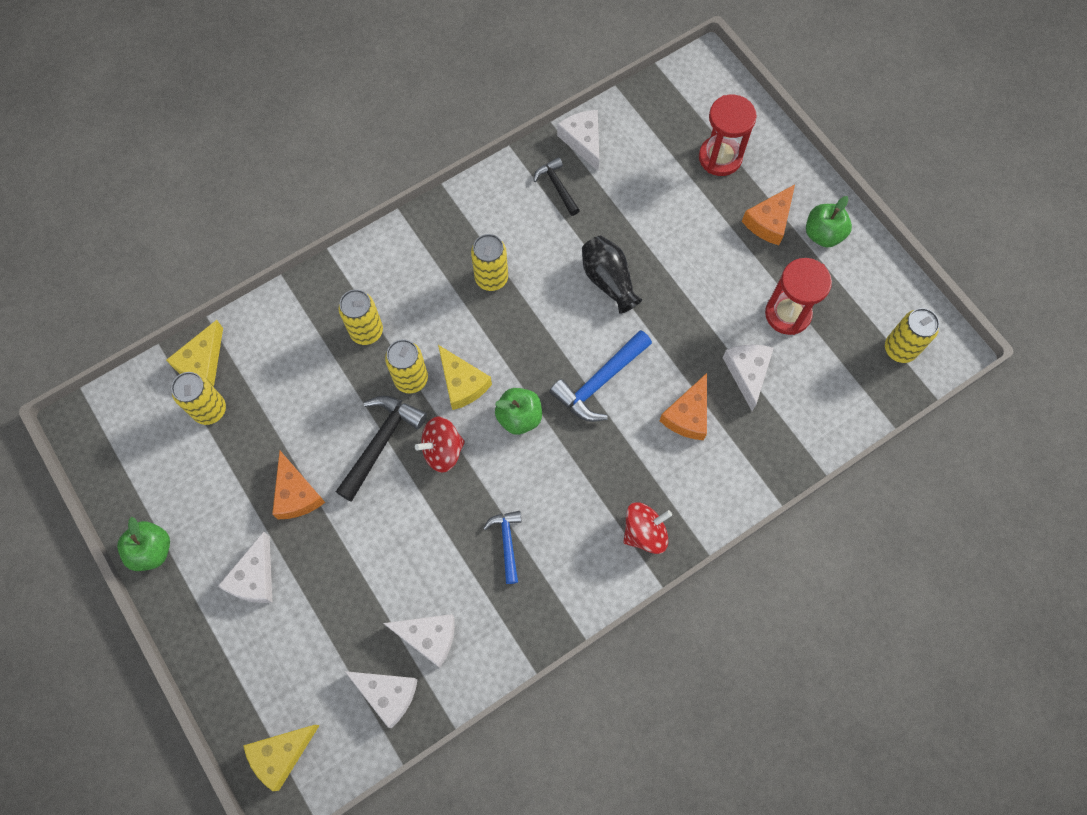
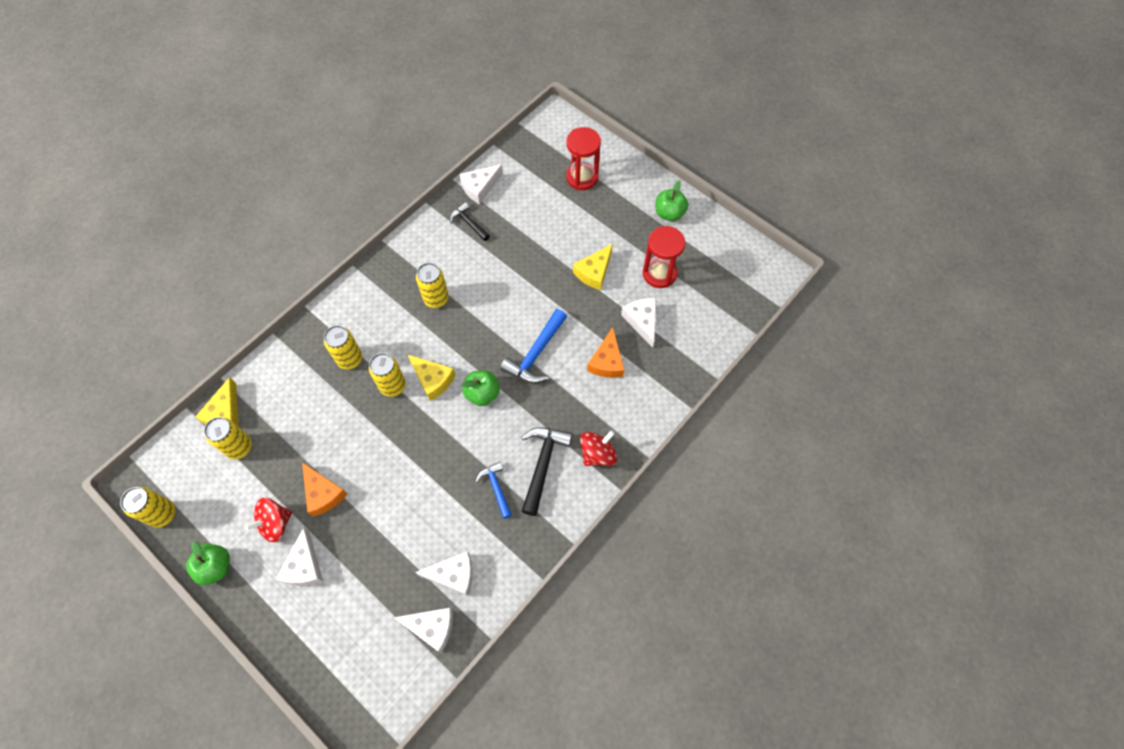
camera: 15 degrees left, 5 degrees down
(281, 754) = (357, 698): yellow cheese -> yellow cheese (594, 272)
(381, 442) = (381, 438): black hammer -> black hammer (543, 464)
(442, 450) = (430, 432): red spinning top -> red spinning top (275, 524)
(583, 141) = (480, 187): white cheese -> white cheese turned 90 degrees counterclockwise
(608, 280) = (523, 280): black vase -> none
(769, 221) = (629, 213): orange cheese -> none
(899, 349) = (745, 279): yellow can -> yellow can (163, 514)

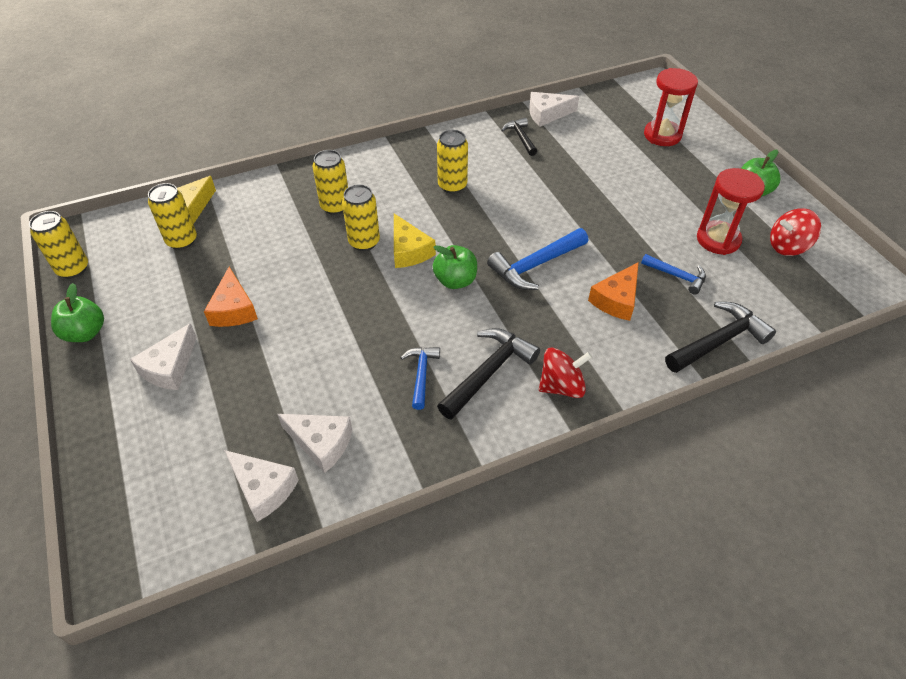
camera: 25 degrees right, 15 degrees down
(275, 524) = (169, 317): red spinning top -> red spinning top (787, 246)
(594, 272) = (639, 215): yellow cheese -> none
(642, 321) = (677, 276): white cheese -> blue hammer
(689, 368) = (719, 341): none -> black hammer

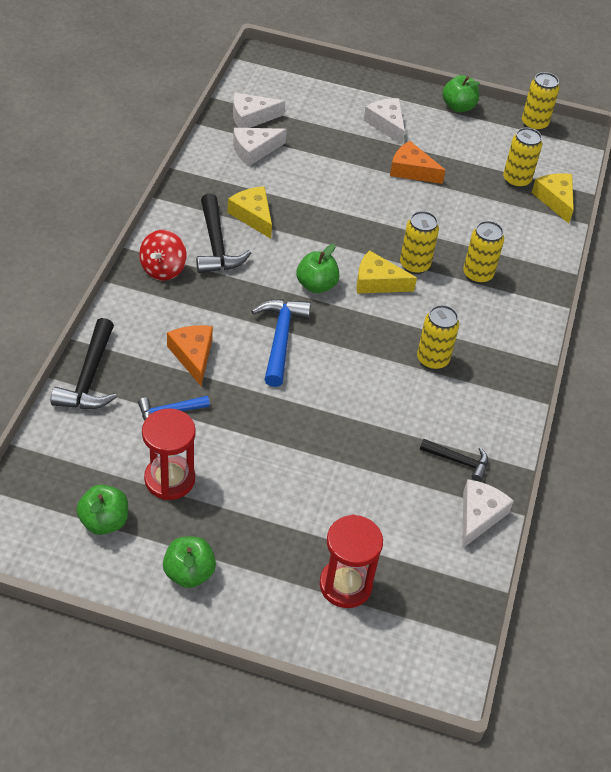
camera: 125 degrees right, 0 degrees up
(421, 374) = (253, 216): blue hammer -> yellow cheese
(787, 246) = (104, 521): red spinning top -> green apple

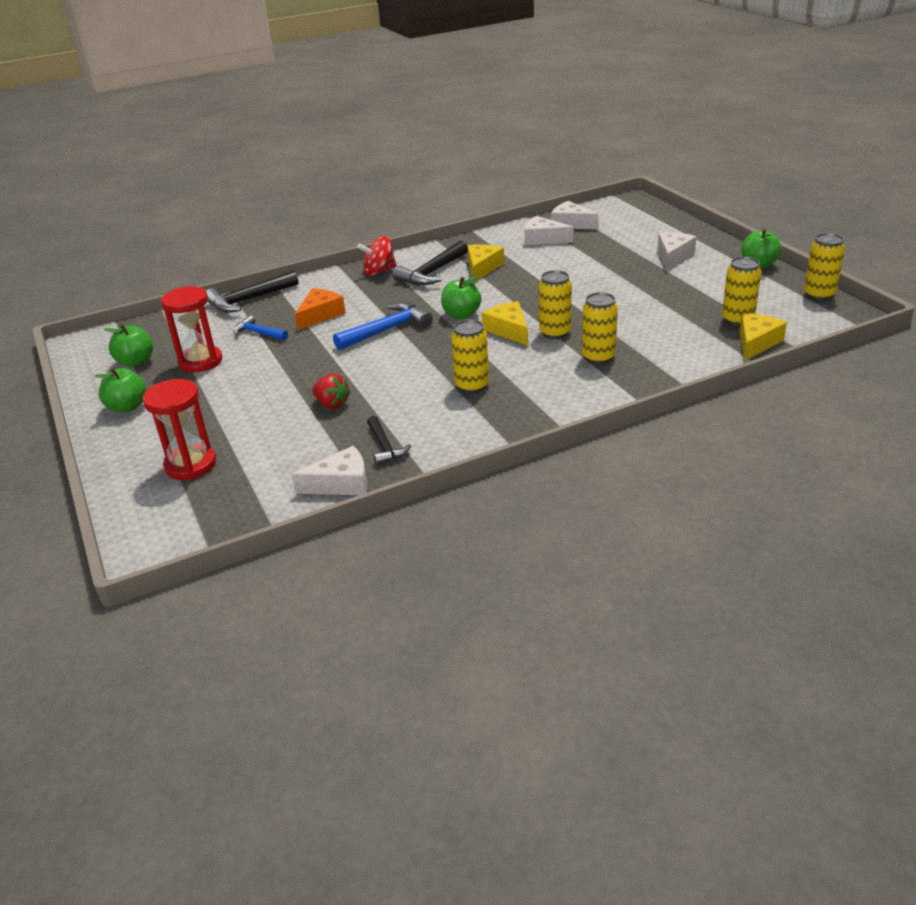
camera: 55 degrees right, 15 degrees down
(359, 448) = (332, 404): none -> red strawberry
(411, 170) = (649, 285): orange cheese -> none

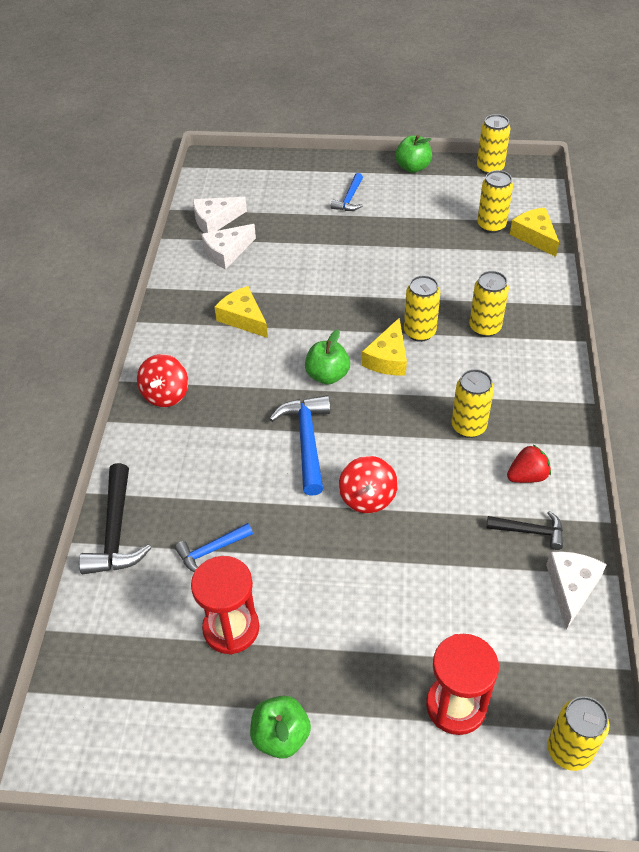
camera: 60 degrees left, 15 degrees up
(136, 362) = (171, 697): green apple -> none
(179, 527) = (569, 750): none -> yellow can
(320, 315) = (220, 481): orange cheese -> none
(332, 404) = (422, 542): red strawberry -> red strawberry (527, 476)
(355, 369) = (367, 497): none -> red spinning top
(432, 273) = (214, 357): black hammer -> none
(508, 330) = (388, 358): yellow cheese -> yellow cheese turned 75 degrees counterclockwise
(673, 256) = (349, 199): white cheese -> blue hammer

